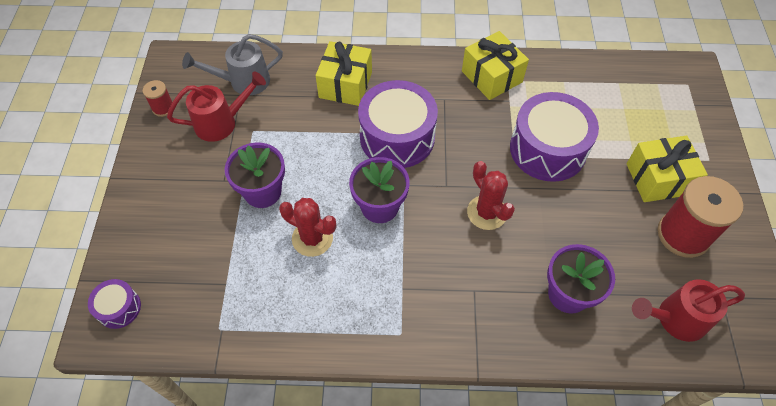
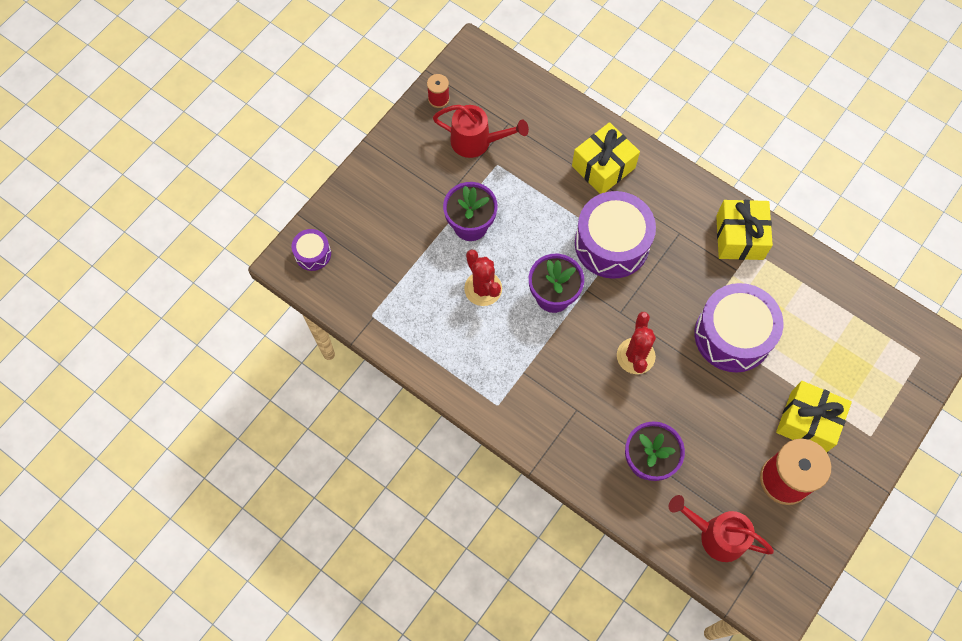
camera: 35 degrees right, 10 degrees up
(243, 82) = (519, 112): grey watering can -> none

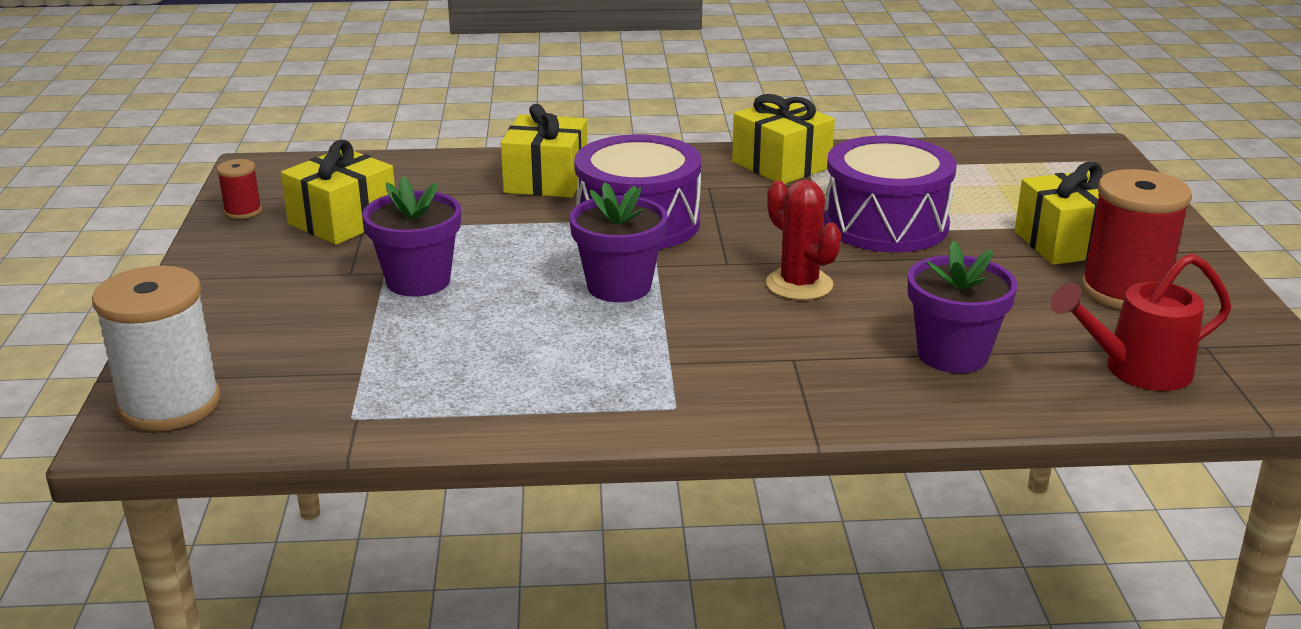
camera: 40 degrees left, 40 degrees down
(313, 254) = (170, 405): purple drum -> white spool
(477, 142) = (343, 221): red watering can -> yellow gift
(483, 289) = (508, 321): red cactus -> none

